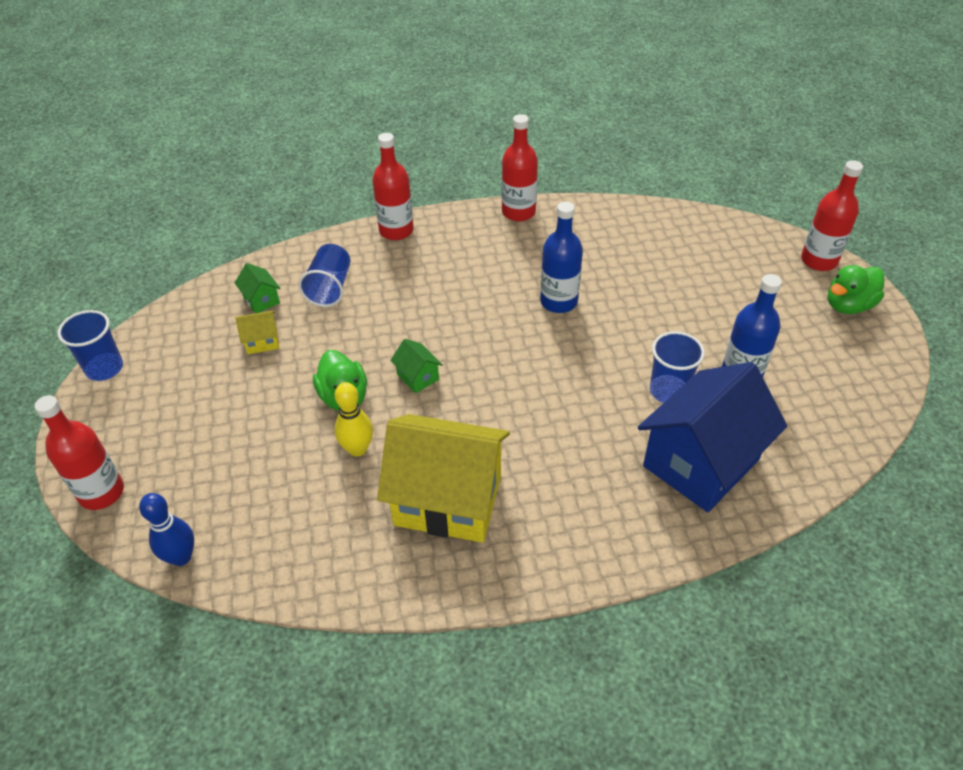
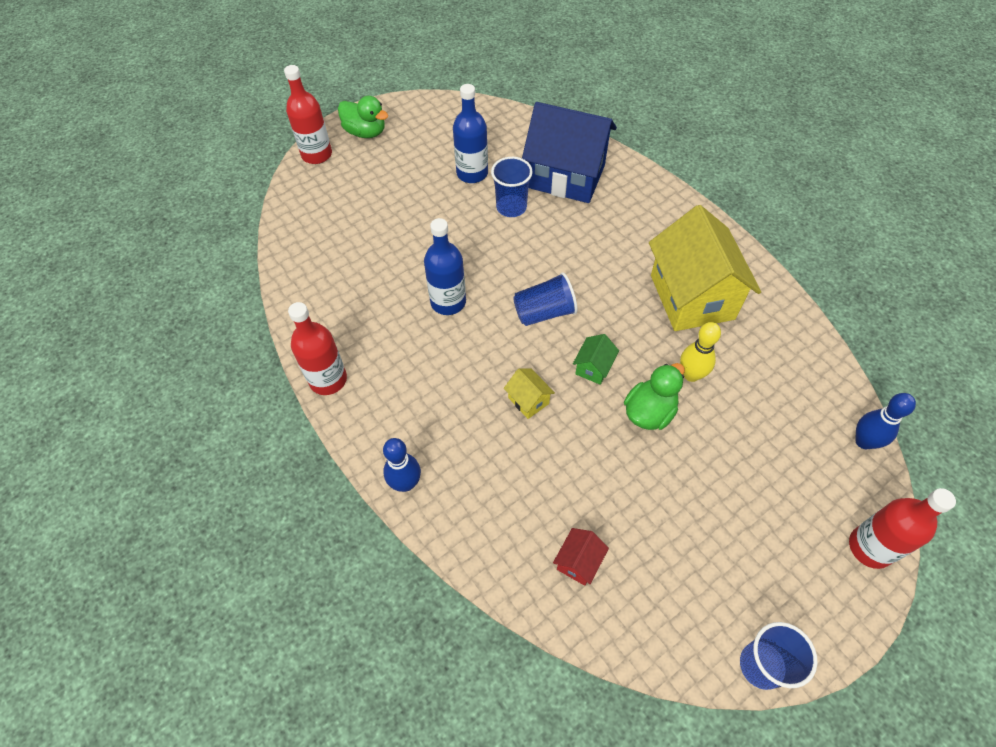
camera: 115 degrees left, 10 degrees up
(261, 300) = (578, 562): green house -> red house
(262, 342) = (631, 522): yellow house -> yellow house (528, 400)
(330, 288) = (526, 501): blue cup -> blue cup (544, 312)
(396, 231) = (405, 483): red bottle -> blue bowling pin

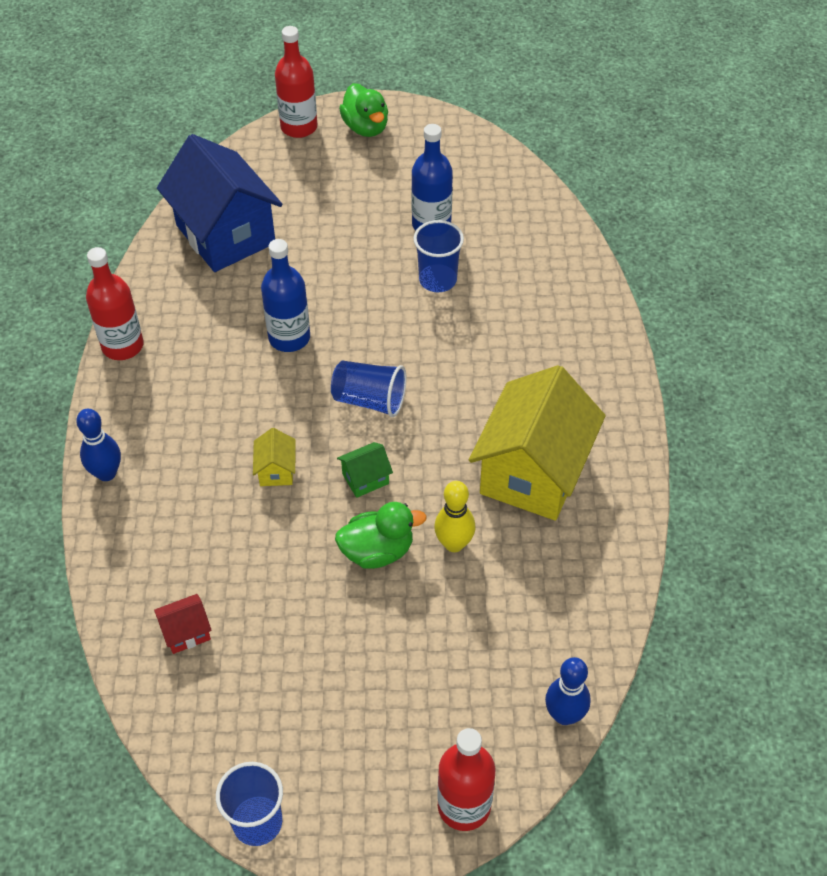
camera: 35 degrees right, 5 degrees down
(566, 176) = (526, 279): blue house -> blue house (225, 234)

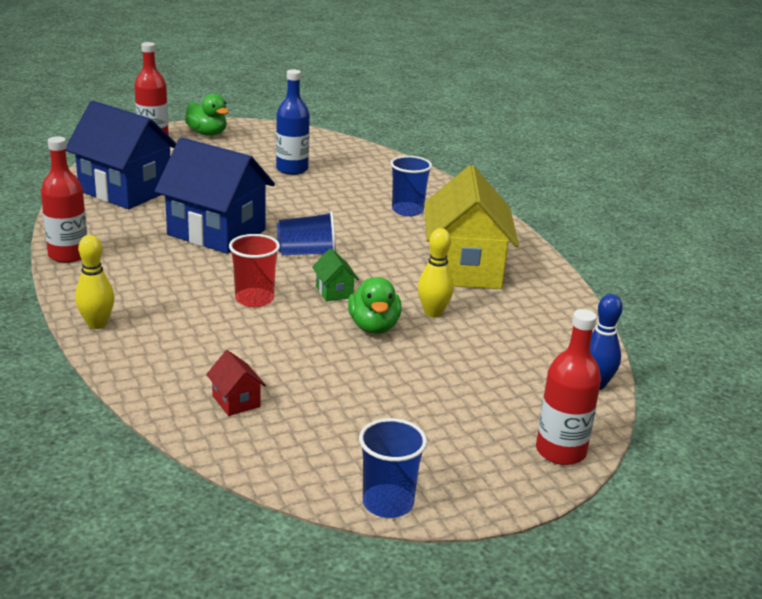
camera: 25 degrees left, 25 degrees down
(106, 473) = (97, 324): blue bowling pin -> yellow bowling pin
(186, 632) = (236, 401): red house -> red house turned 75 degrees counterclockwise
(276, 470) = (254, 299): yellow house -> red cup
(289, 338) = (216, 232): blue bottle -> blue house
(365, 479) = (334, 292): green house -> green house turned 60 degrees counterclockwise
(377, 551) = (374, 327): green duck -> green duck turned 120 degrees clockwise
(437, 280) = (317, 192): blue cup -> blue cup (407, 210)

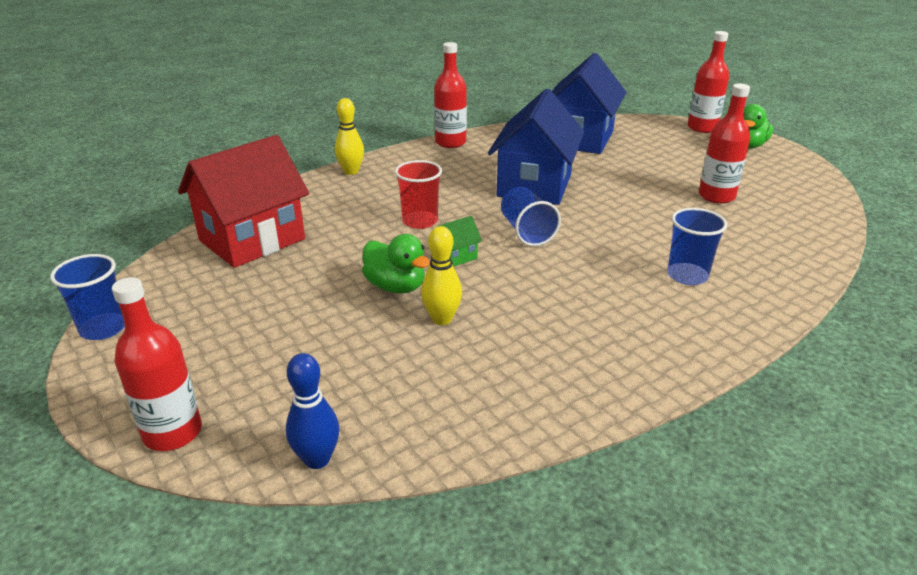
camera: 80 degrees right, 5 degrees up
(236, 401) = (252, 240): red house -> red house, size x2.49
(292, 169) = (716, 196): blue bottle -> red bottle
(374, 327) = (396, 286): green duck -> green duck turned 120 degrees counterclockwise
(464, 269) = (562, 331): yellow house -> none

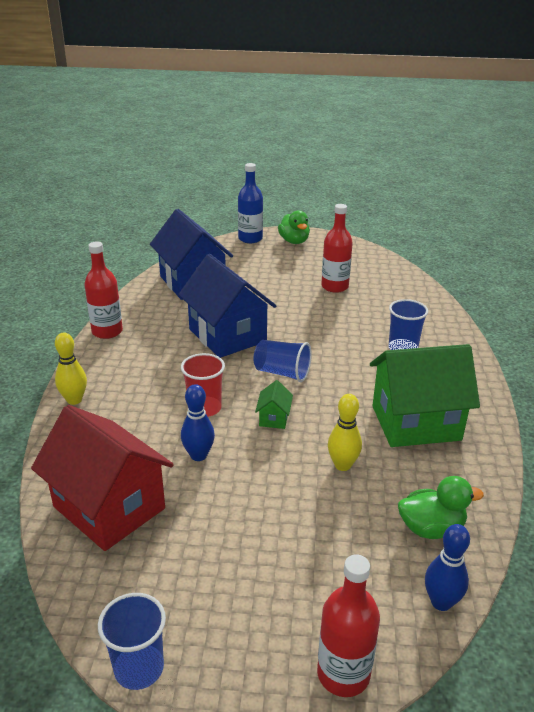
camera: 50 degrees left, 0 degrees up
(252, 240) = (109, 507): red house -> red house turned 45 degrees counterclockwise
(357, 246) = (198, 455): none -> blue bowling pin
(396, 286) = (278, 465): green duck -> green duck (431, 528)
(572, 334) = (415, 423): none -> green house
(702, 128) = (250, 239): red bottle -> blue bottle

